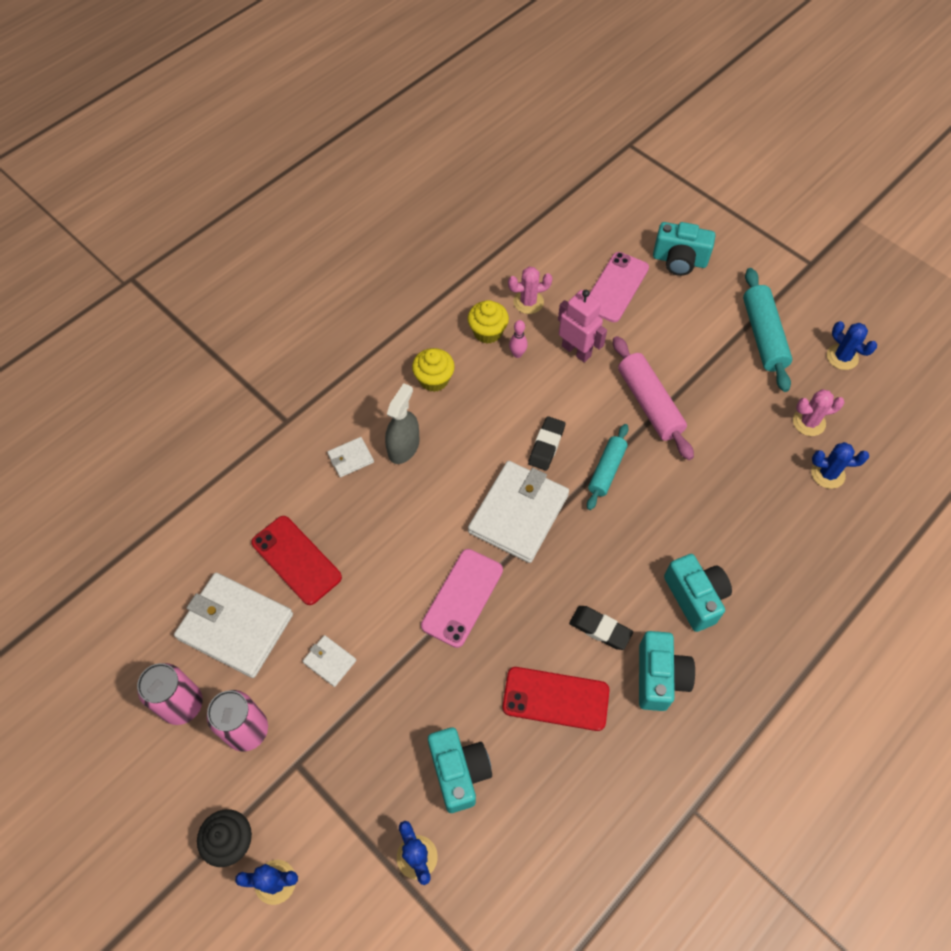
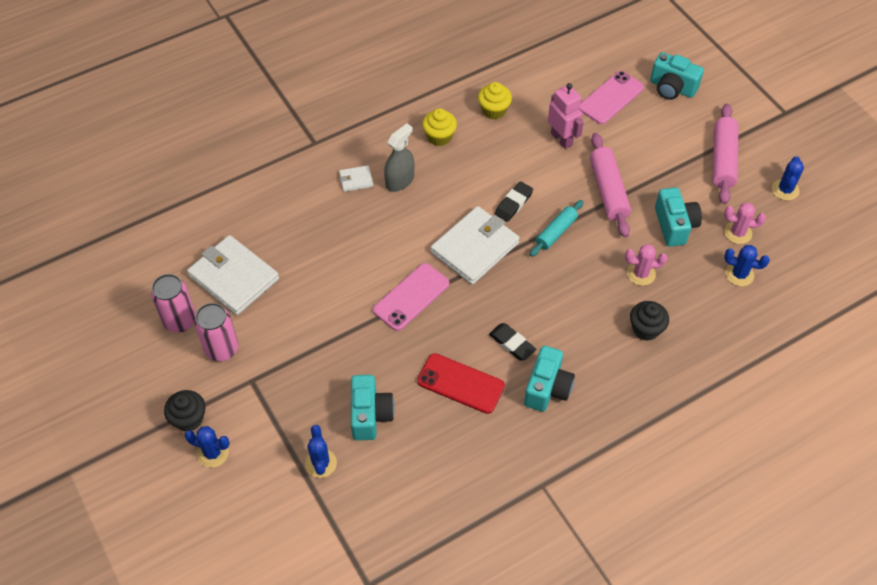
camera: 15 degrees right, 5 degrees down
(296, 560) = (292, 242): red phone -> none
(329, 661) = (296, 317): white wallet -> none
(517, 354) = (512, 132): pink bowling pin -> none
(528, 302) = (534, 95): pink cactus -> pink cactus (641, 274)
(695, 597) = (596, 339): turquoise camera -> turquoise camera (674, 225)
(747, 569) = (646, 329): none -> black cupcake
(763, 336) = (723, 160): turquoise rolling pin -> pink rolling pin
(842, 357) = (785, 190): blue cactus -> blue cactus turned 45 degrees clockwise

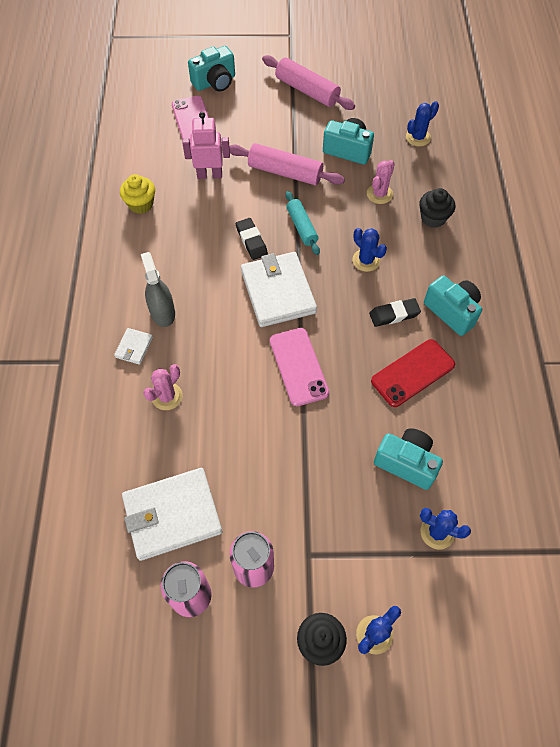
camera: 60 degrees left, 5 degrees up
(439, 137) = (137, 258): yellow cupcake -> none
(737, 233) = (380, 118): pink cactus -> pink cactus (167, 396)
(785, 190) = (360, 73): blue cactus -> blue cactus (366, 260)

